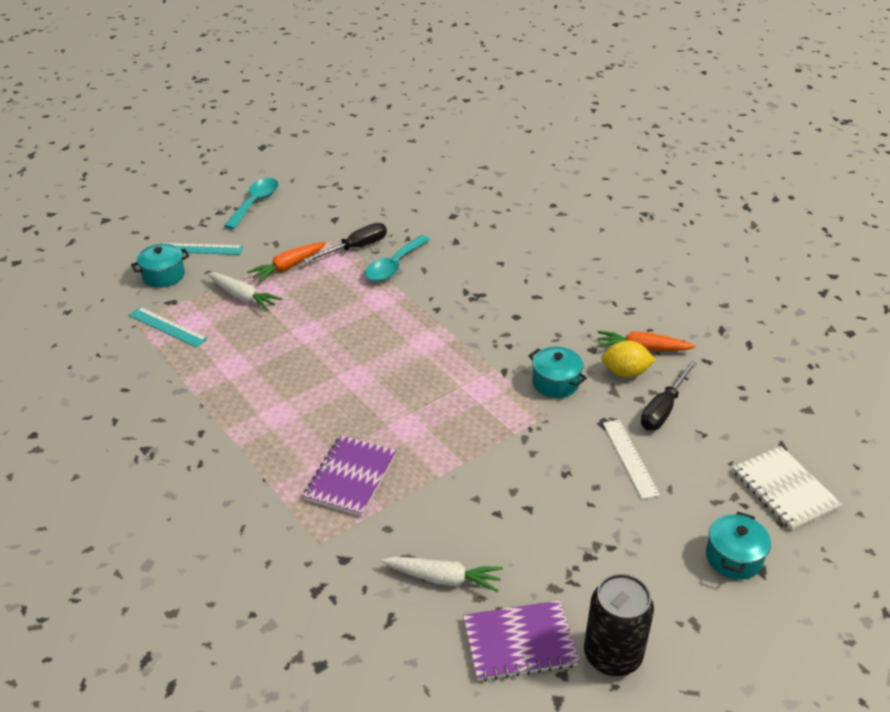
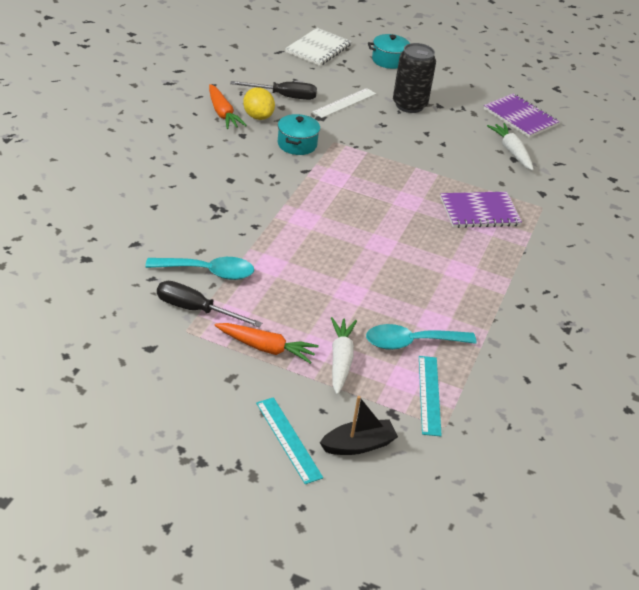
camera: 125 degrees left, 0 degrees up
(163, 275) = (358, 445): turquoise pot -> black boat
(255, 203) = (158, 436): turquoise spoon -> turquoise spoon (411, 342)
(612, 655) = (494, 88): black can -> black can (409, 105)

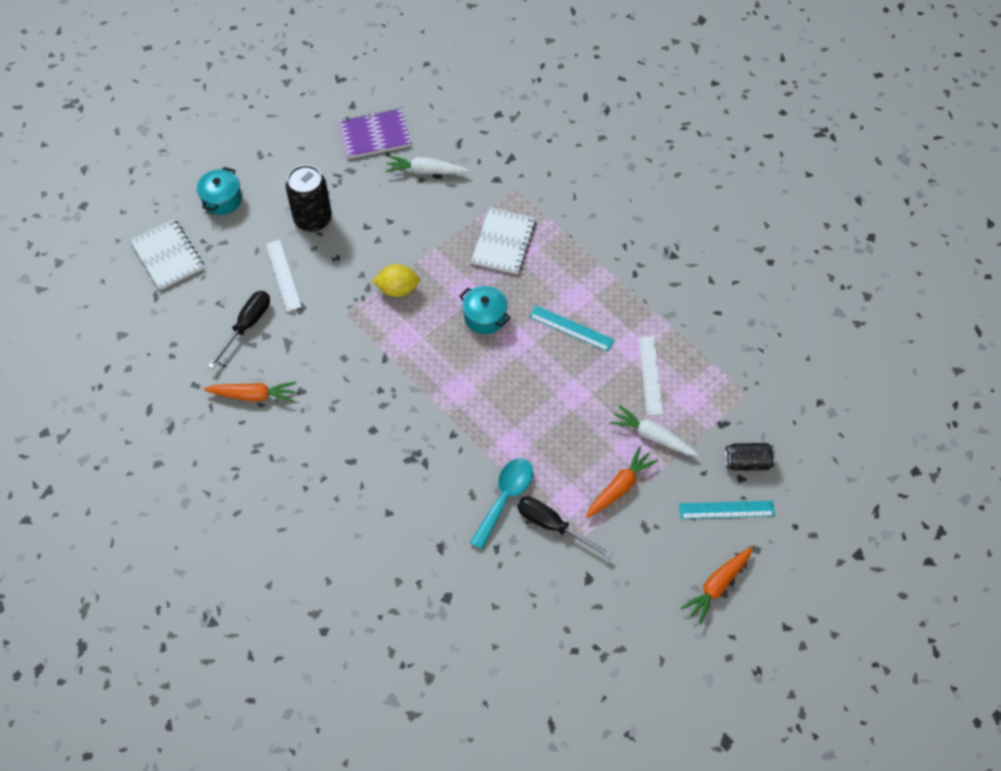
camera: 60 degrees left, 20 degrees up
(190, 452) = (717, 586): none -> orange carrot
(196, 310) = (552, 526): black screwdriver -> black screwdriver turned 75 degrees clockwise
(258, 116) = (273, 364): yellow lemon -> yellow lemon (397, 289)
(297, 144) = (338, 348): turquoise pot -> turquoise pot (485, 317)
(358, 445) = (747, 462): black boat -> black can
(411, 342) = (650, 375): turquoise spoon -> white ruler
(429, 395) = (712, 389): turquoise ruler -> turquoise ruler (571, 328)
(479, 212) = (504, 242): purple notebook -> white notebook

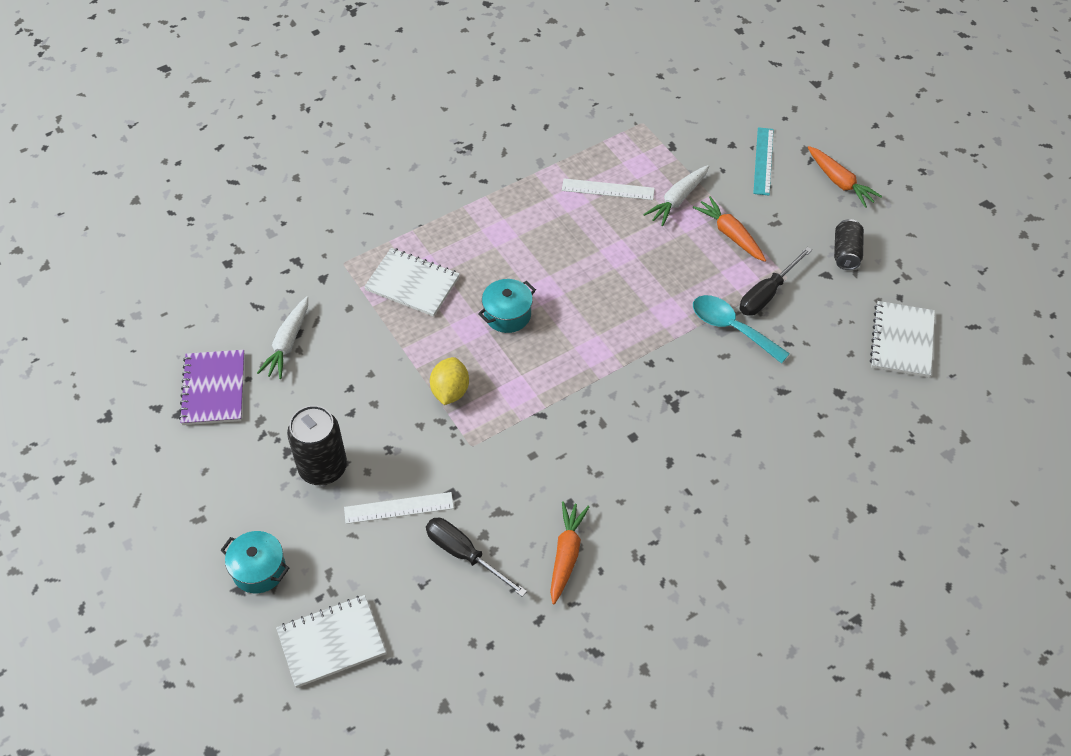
camera: 80 degrees left, 5 degrees down
(519, 653) = (902, 340): none -> white notebook
(571, 328) = (539, 243): turquoise ruler -> none
(747, 462) = (716, 137): black can -> black can (846, 253)

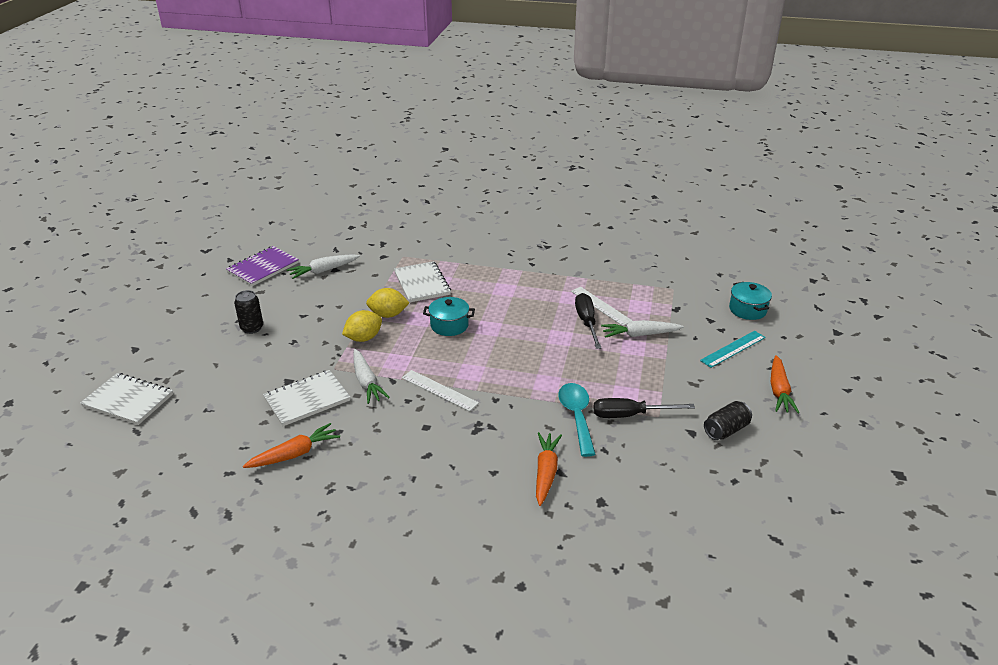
camera: 45 degrees right, 20 degrees down
(259, 570) = (155, 347): turquoise pot -> turquoise pot (747, 310)
(323, 468) = (252, 328): black can -> black can, size x0.62
(399, 508) = (254, 369): white ruler -> white ruler (439, 390)
(434, 346) = (388, 315): none -> yellow lemon
(464, 554) = (247, 412): black screwdriver -> black screwdriver (587, 322)
(522, 435) = (367, 382): none -> white carrot
(730, 234) = (650, 371): orange carrot -> orange carrot (546, 472)
(902, 340) = (698, 506): white notebook -> white notebook (307, 399)

